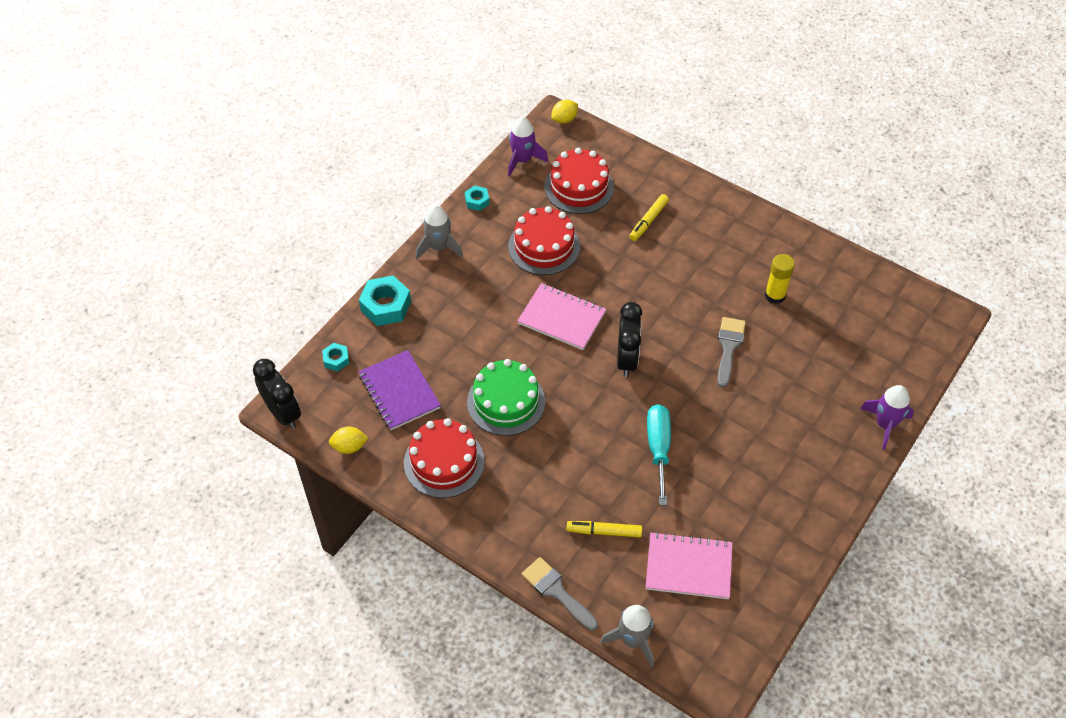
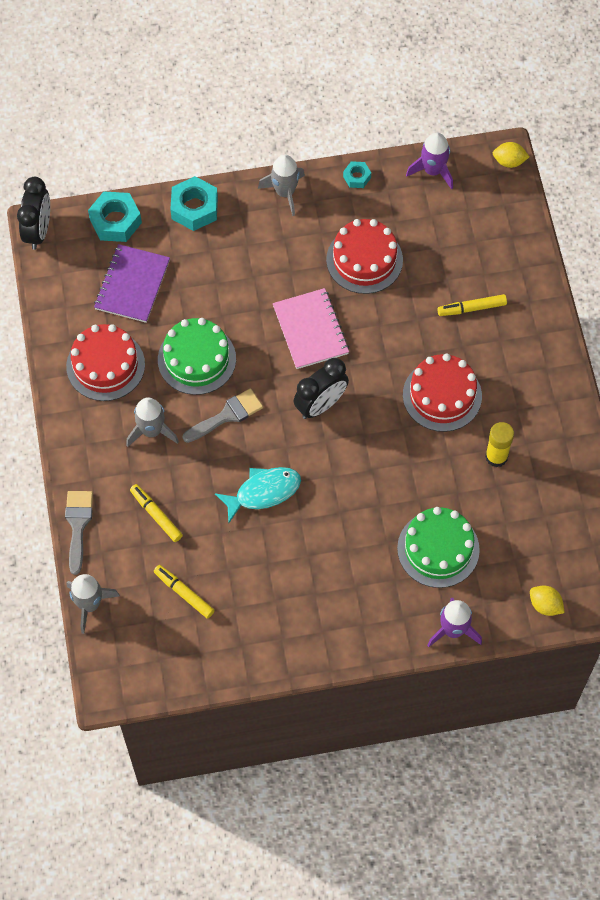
camera: 45 degrees right, 10 degrees up
(336, 359) = (115, 221): turquoise nut -> turquoise nut, size x1.85
(349, 447) = (55, 296): yellow lemon -> yellow lemon (545, 605)
(531, 477) = (152, 431): none -> grey rocket
(579, 187) = (450, 232): red cake -> red cake (442, 395)
(658, 448) = (263, 492): turquoise screwdriver -> turquoise fish
(688, 567) = (184, 593): pink notebook -> yellow marker
(729, 347) = (409, 464): grey brush -> grey brush (227, 415)
(812, 383) = (438, 549): none -> green cake

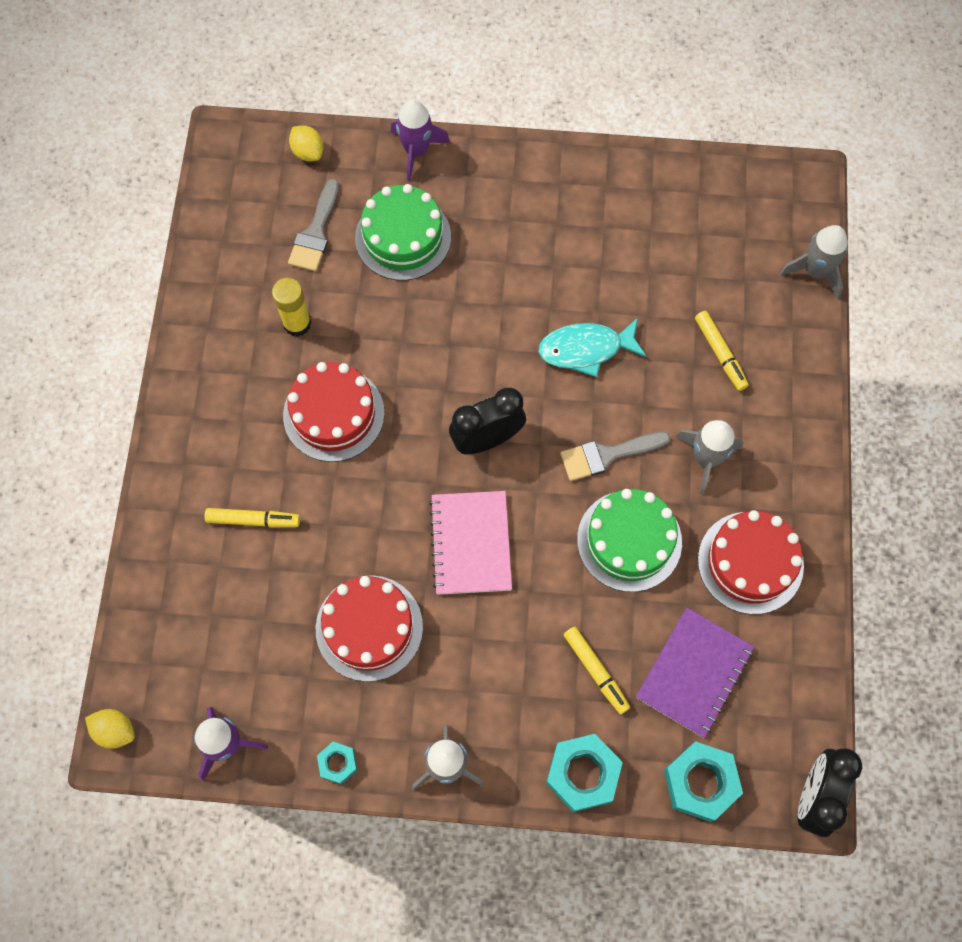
camera: 165 degrees left, 5 degrees up
(78, 525) = (816, 364): grey brush -> grey brush (315, 232)
(184, 593) = (705, 258): yellow marker -> yellow marker (596, 671)

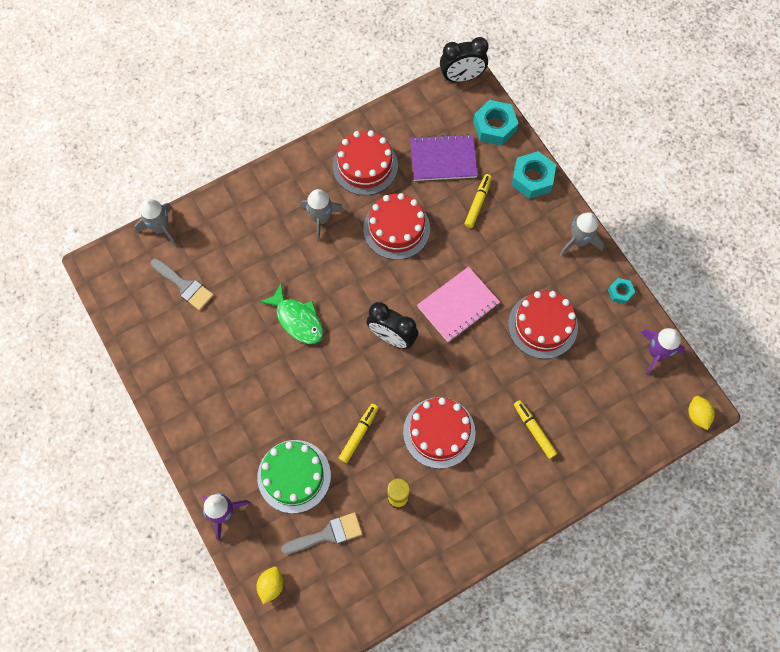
camera: 125 degrees left, 0 degrees up
(585, 349) = (297, 319): turquoise fish -> green fish
(607, 455) = (355, 268): grey brush -> grey brush (184, 286)
(629, 540) = (396, 229): green cake -> red cake
(720, 353) = (250, 248): yellow marker -> yellow marker (359, 434)

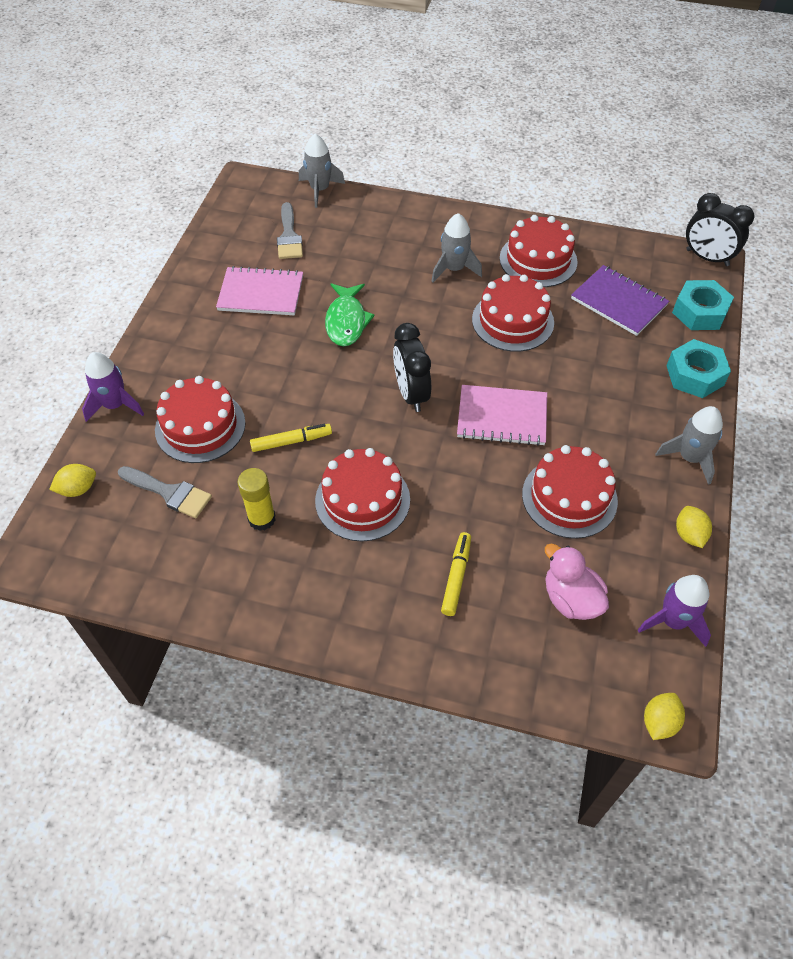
camera: 45 degrees right, 15 degrees down
(219, 348) = (261, 293): none -> pink notebook
(294, 476) = (200, 426): green cake -> red cake
(478, 203) = (615, 355): yellow marker -> none
(600, 387) = (571, 599): none -> pink duck
(620, 292) = (689, 535): turquoise nut -> yellow lemon

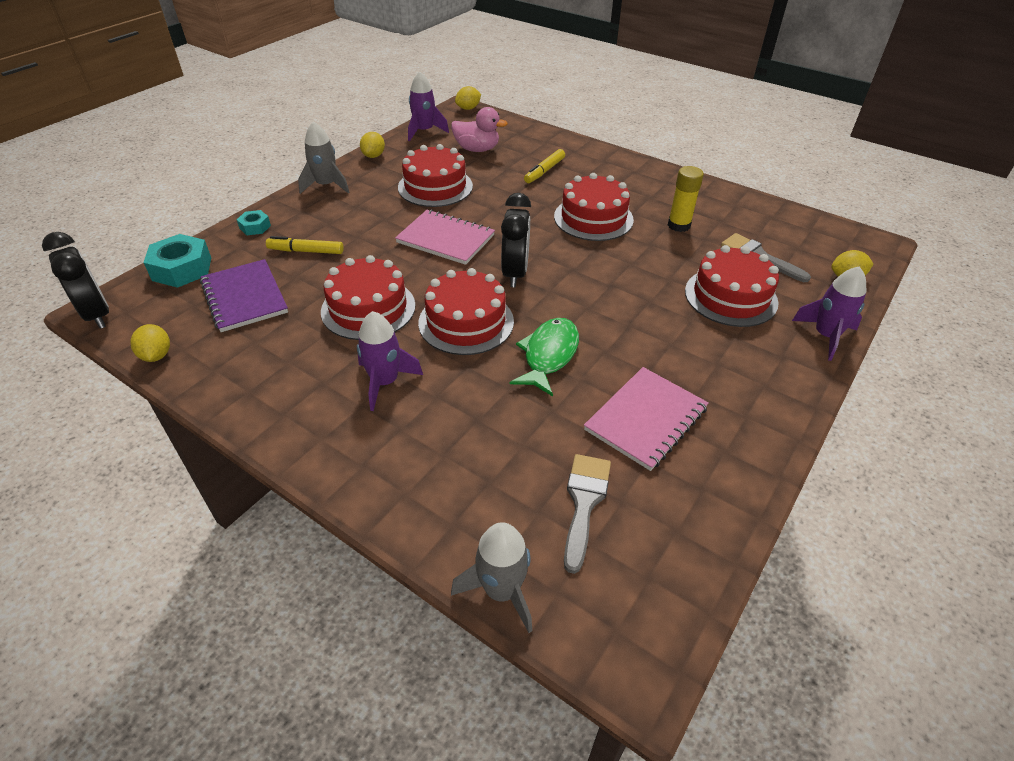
camera: 160 degrees left, 10 degrees down
(261, 293) = (646, 419): pink notebook -> pink notebook turned 75 degrees counterclockwise
(291, 441) = (642, 265): yellow marker -> yellow marker (306, 251)
(454, 269) = (385, 382): grey rocket -> purple rocket
(538, 260) = (277, 365): red cake -> red cake (466, 322)
(571, 599) = (477, 149): pink duck -> pink duck turned 60 degrees counterclockwise
(626, 243) = (156, 355): none -> yellow lemon
(695, 375) = (255, 227): turquoise nut -> turquoise nut, size x0.54

